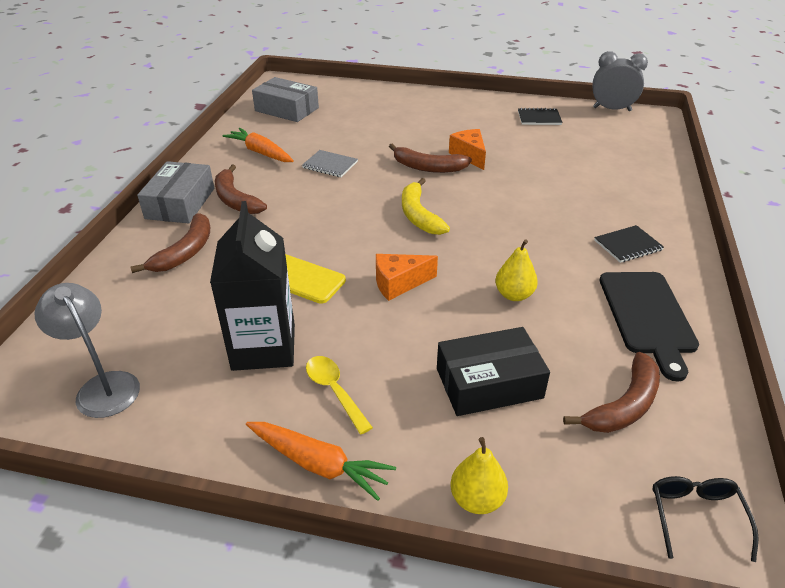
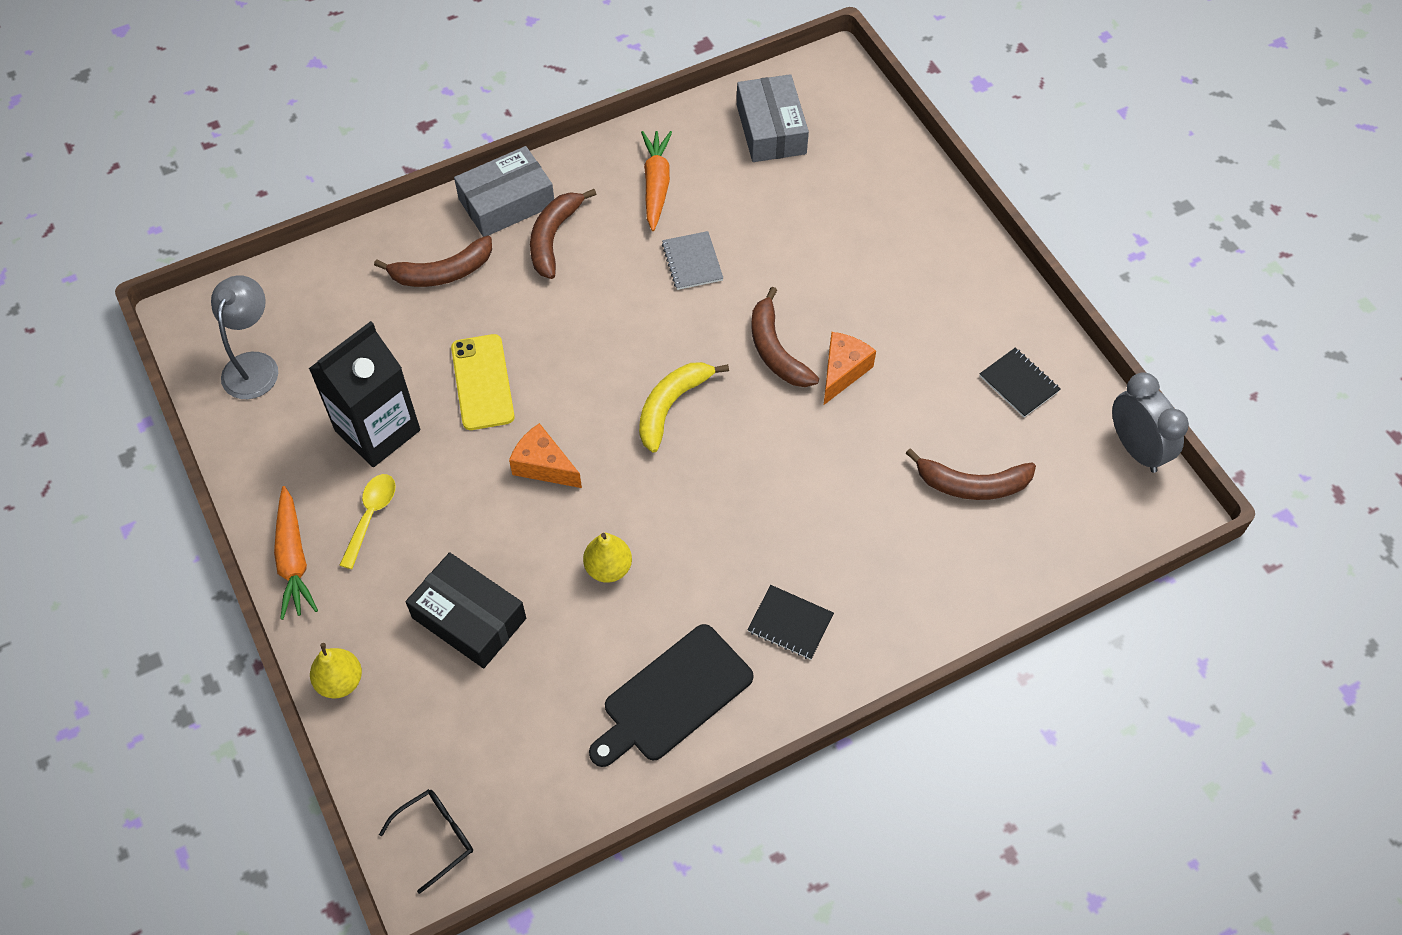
camera: 50 degrees right, 20 degrees up
(624, 405) = (524, 733): brown banana -> brown banana (972, 485)

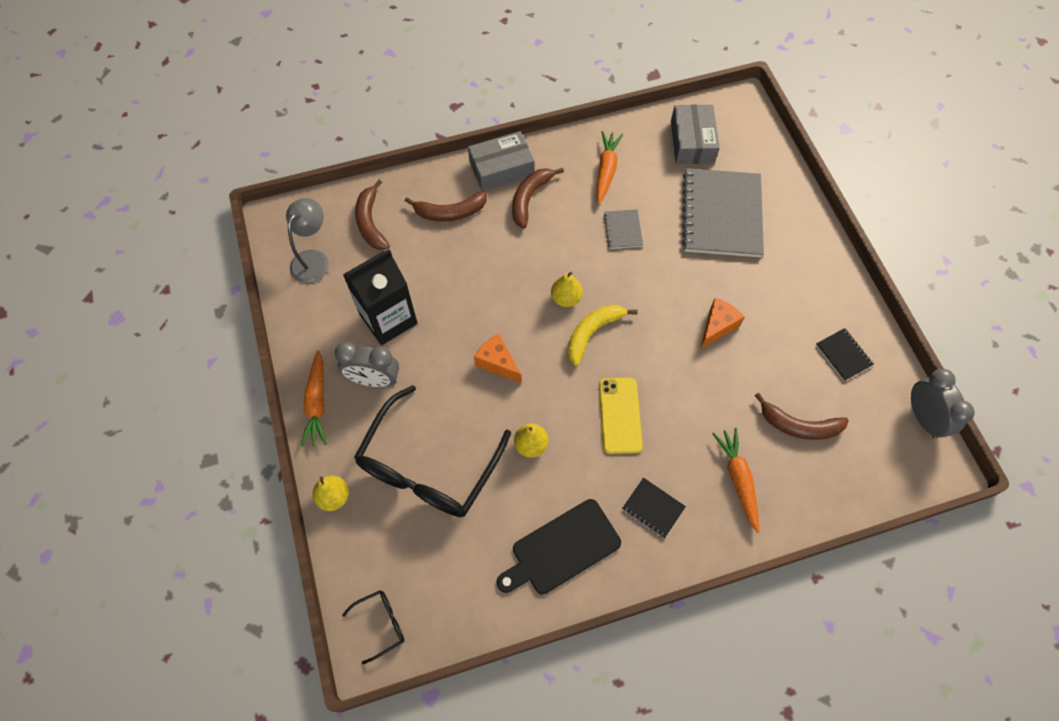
camera: 10 degrees right, 5 degrees up
(371, 516) = (374, 380): yellow spoon -> grey clock
(469, 618) = (429, 465): black box -> black glasses
(482, 382) = (465, 295): yellow phone -> yellow phone (620, 415)
(626, 365) = (566, 298): none -> yellow pear
(775, 350) = (672, 303): brown banana -> brown banana (370, 222)
(826, 222) = (721, 214): none -> grey notebook
(900, 567) = (738, 479): none -> orange carrot

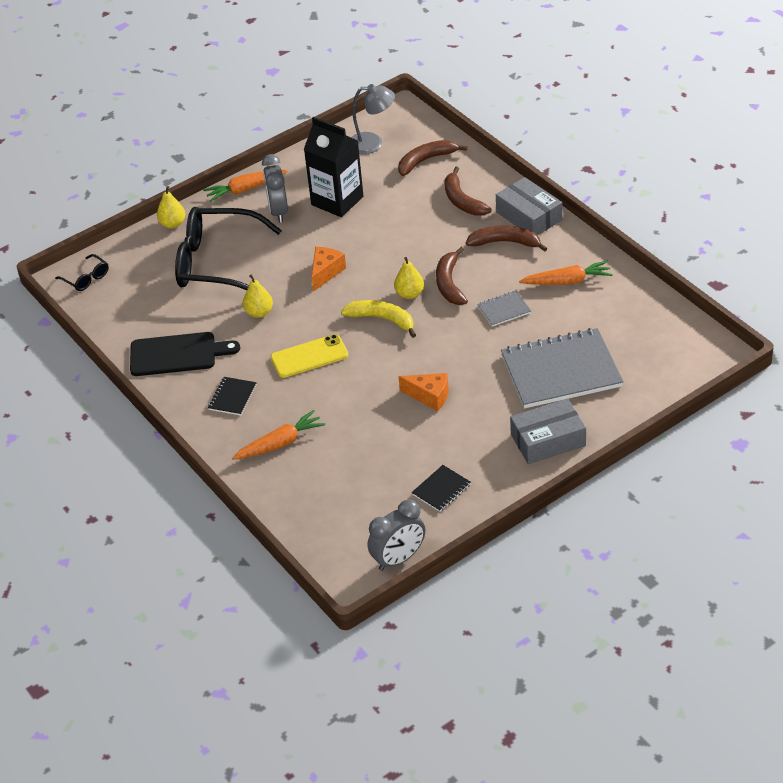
camera: 75 degrees right, 20 degrees down
(562, 549) = (177, 354): black cutting board -> black cutting board turned 135 degrees clockwise
(692, 142) = (641, 330): grey box -> grey box (548, 440)
(799, 426) = (350, 472): brown banana -> brown banana (449, 283)

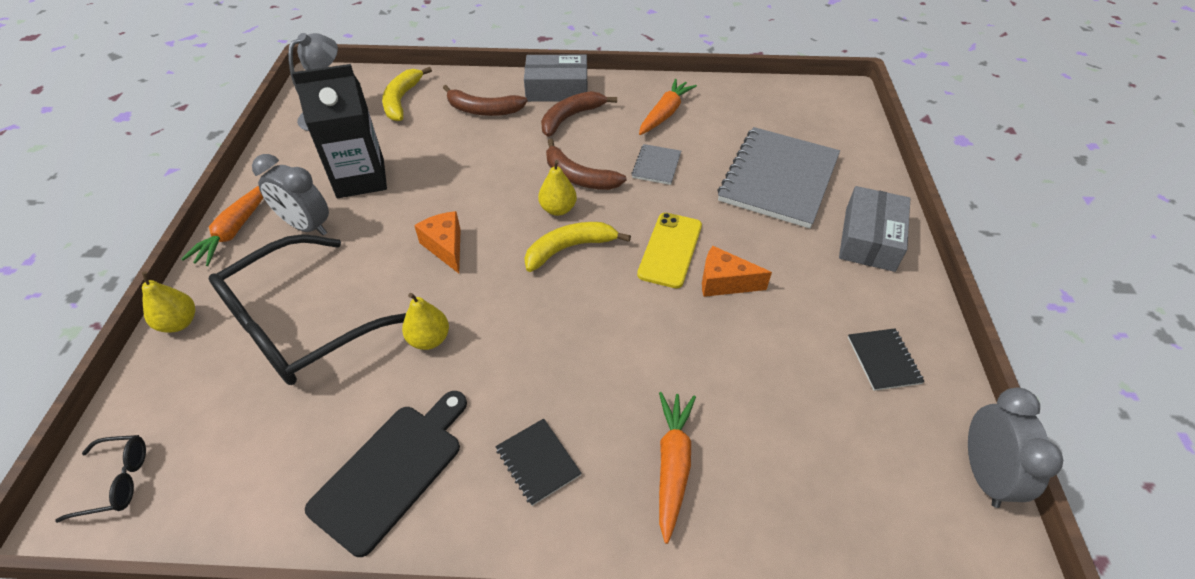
camera: 55 degrees left, 5 degrees up
(309, 356) = (554, 340): yellow phone -> yellow phone (670, 250)
(426, 160) = (401, 100): brown banana -> yellow banana
(429, 396) = (724, 282): orange cheese -> orange cheese turned 135 degrees counterclockwise

